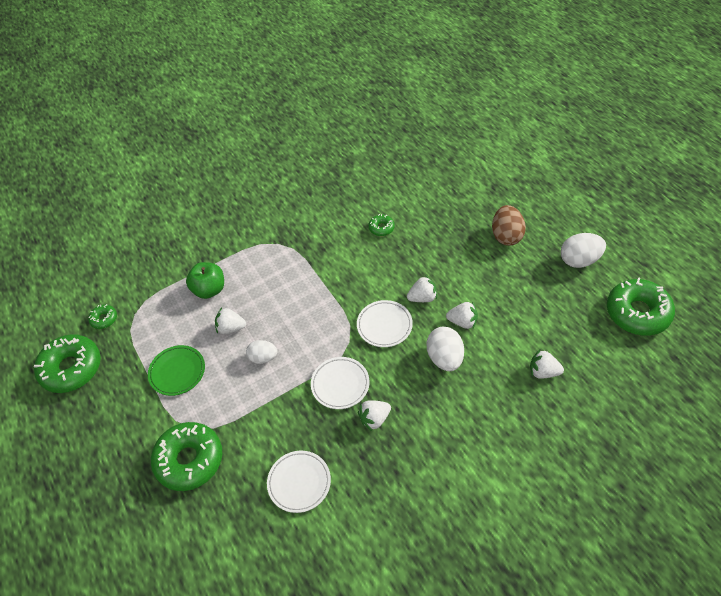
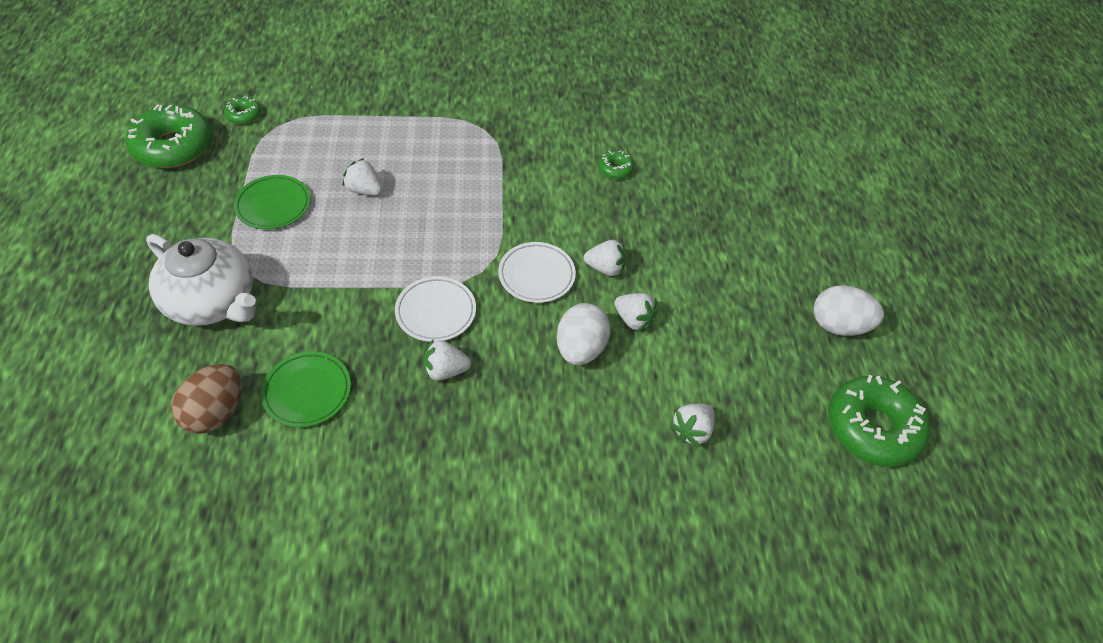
camera: 20 degrees right, 0 degrees up
(189, 460) = (213, 301): green donut -> white teapot
(209, 290) = (373, 140): green apple -> none
(263, 358) = (374, 238): white egg -> none
(299, 482) = (307, 391): white plate -> green plate
(506, 236) = (763, 251): brown egg -> brown egg (216, 412)
(543, 372) = (692, 430): white strawberry -> white strawberry turned 90 degrees counterclockwise

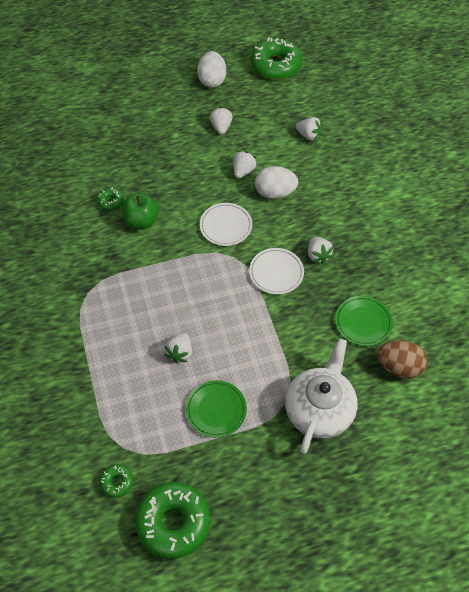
camera: 100 degrees left, 5 degrees up
(574, 192) = (141, 221): none -> green apple
(605, 268) = (207, 191): white strawberry -> white strawberry (221, 127)

